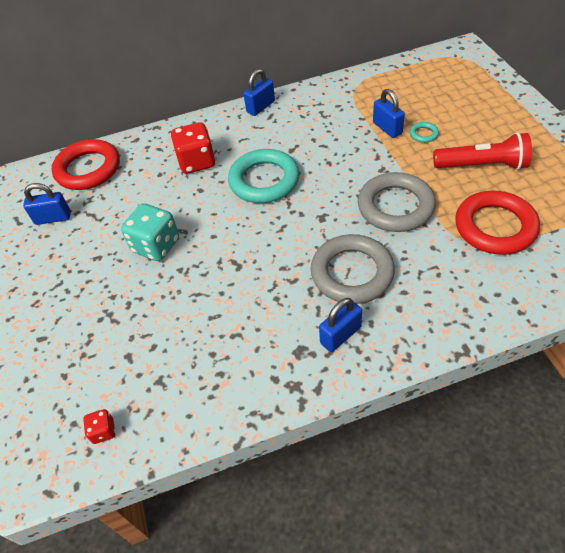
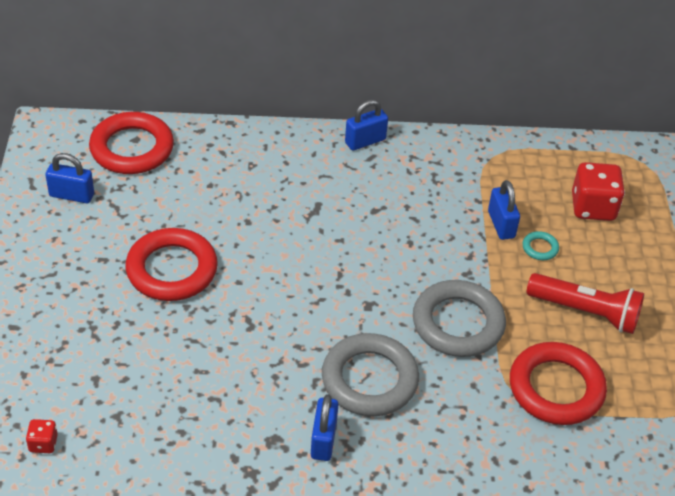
camera: 10 degrees right, 5 degrees down
(156, 245) = (172, 270): turquoise dice -> red ring
(197, 162) = (259, 185): red dice -> red dice (593, 207)
(264, 180) = (325, 237): turquoise ring -> none
(340, 335) = (323, 440): blue padlock -> blue padlock turned 60 degrees counterclockwise

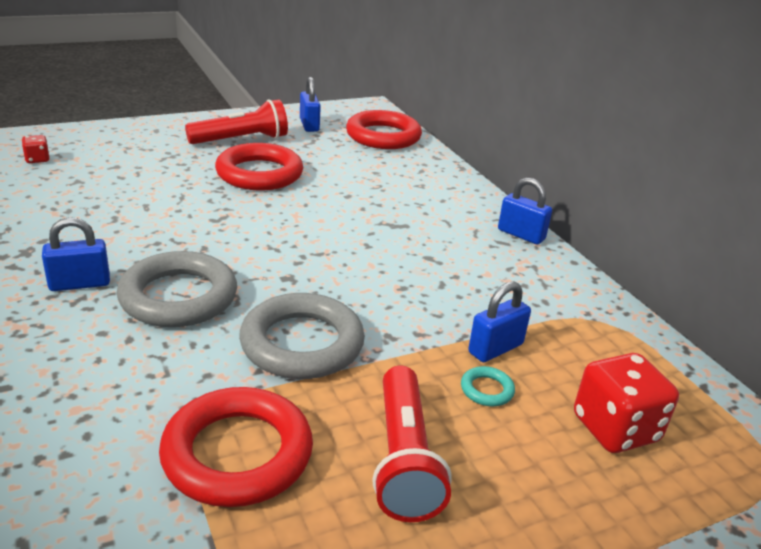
camera: 65 degrees right, 15 degrees down
(81, 261) = (241, 140): none -> red flashlight

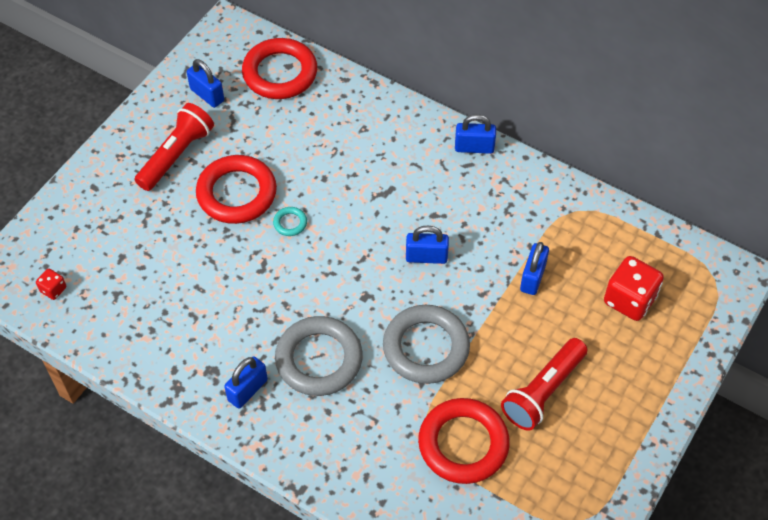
camera: 30 degrees left, 25 degrees up
(386, 280) = (426, 257): none -> blue padlock
(404, 459) = (543, 391): red flashlight -> red flashlight turned 75 degrees clockwise
(487, 390) = (550, 315): turquoise ring -> turquoise ring (290, 223)

